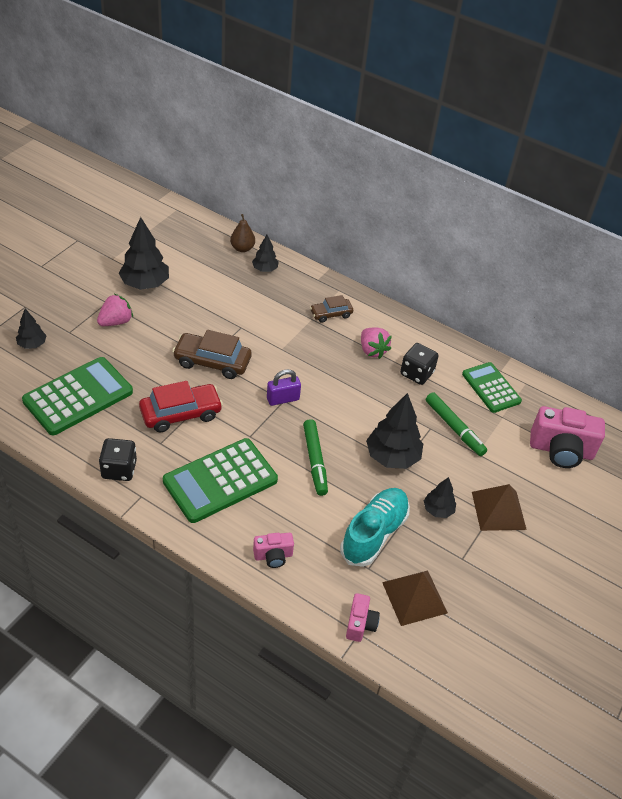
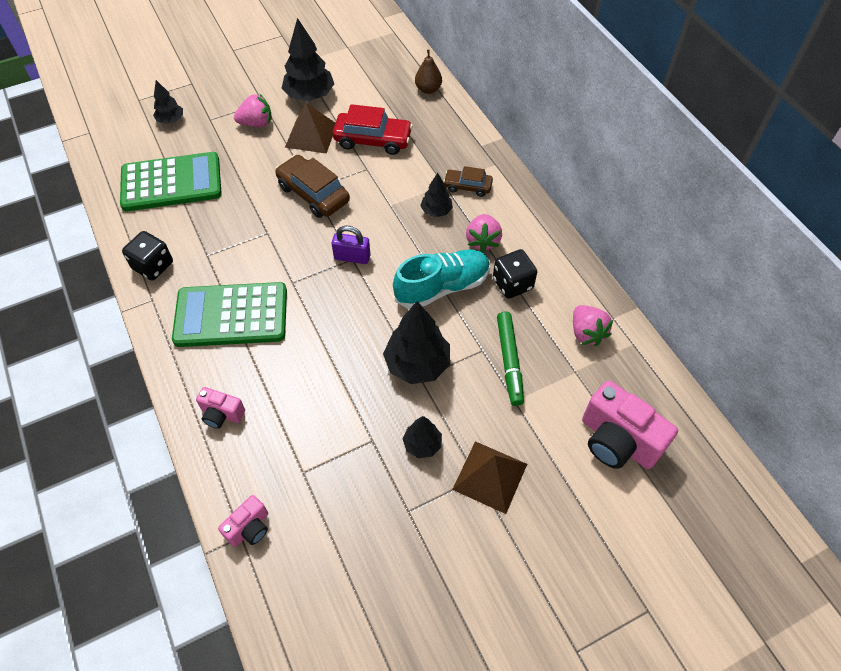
camera: 35 degrees right, 10 degrees up
(181, 413) = (246, 234): red car -> red car (373, 140)
(265, 269) = (434, 117): black tree -> black tree (436, 211)
(315, 461) = (335, 334): green marker -> none
(374, 534) = (336, 438): turquoise shoe -> turquoise shoe (442, 287)
(414, 597) = (325, 528): brown pyramid -> brown pyramid (311, 135)
(491, 388) = (586, 333): green calculator -> pink strawberry

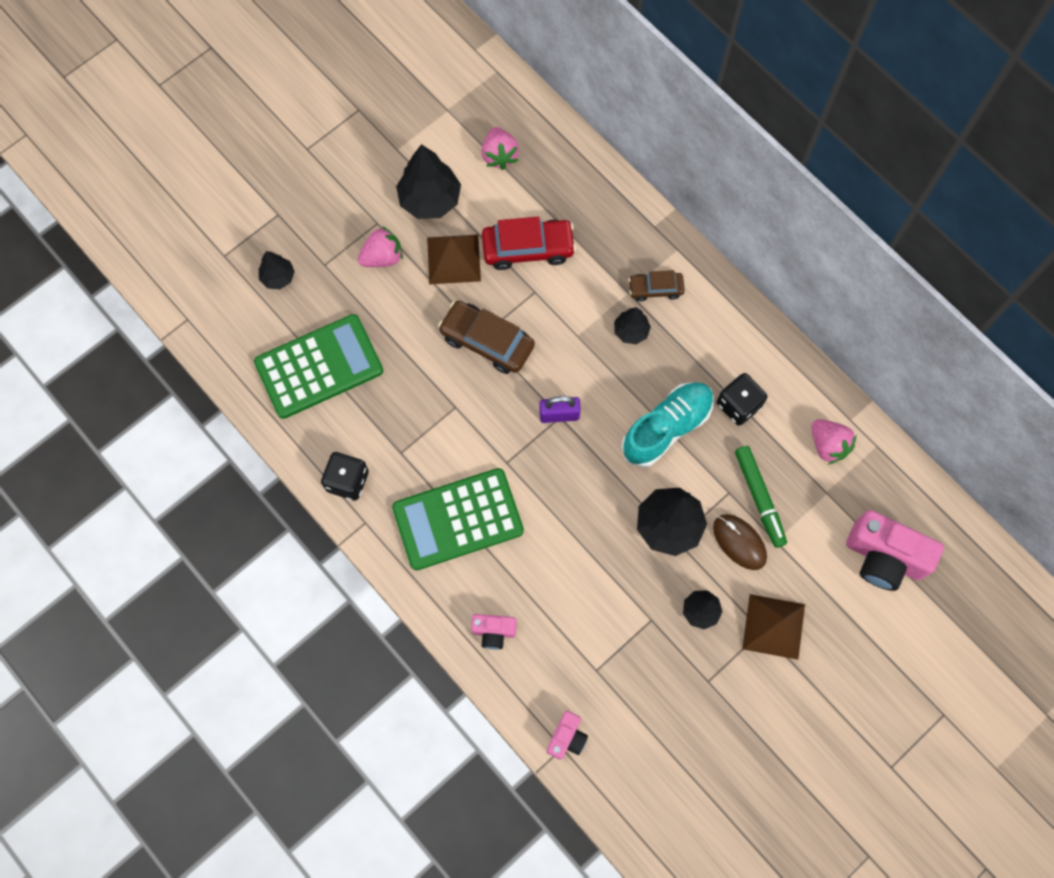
camera: 15 degrees left, 15 degrees up
(428, 89) = (568, 156): brown pear -> none
(479, 394) = (739, 542): none -> brown mouse
(482, 241) = (692, 358): pink strawberry -> pink strawberry (499, 155)

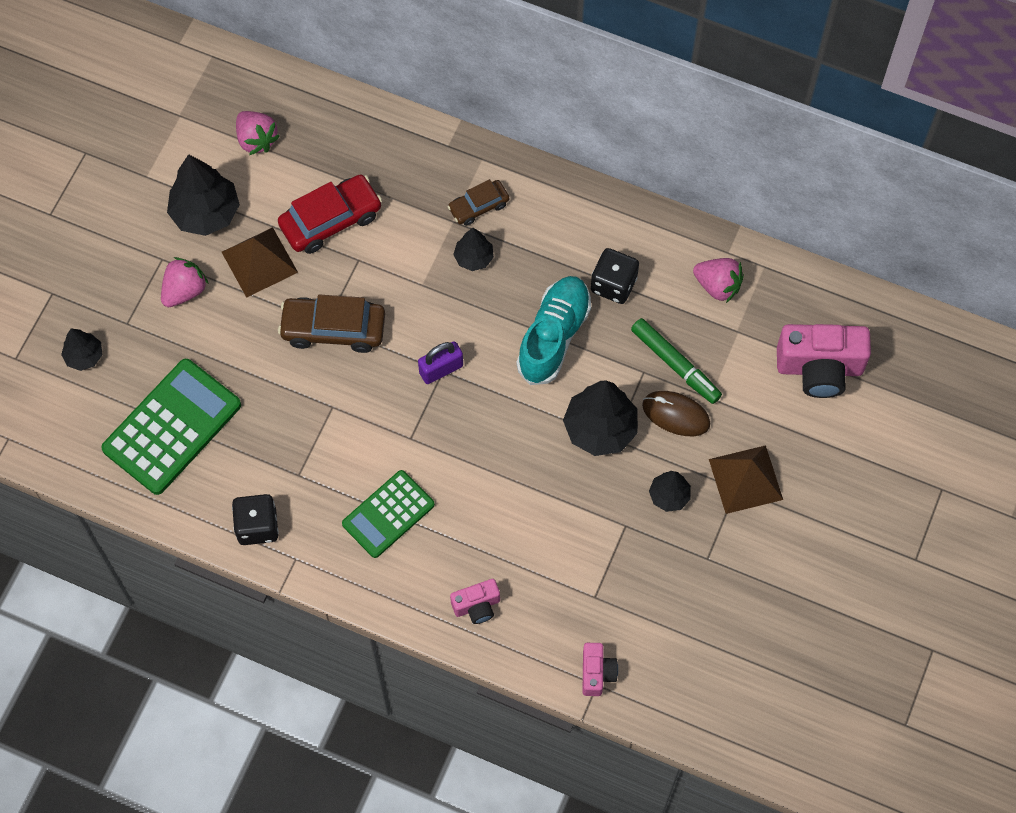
camera: 25 degrees left, 5 degrees down
(458, 519) = (388, 514): green calculator -> green calculator, size x0.64

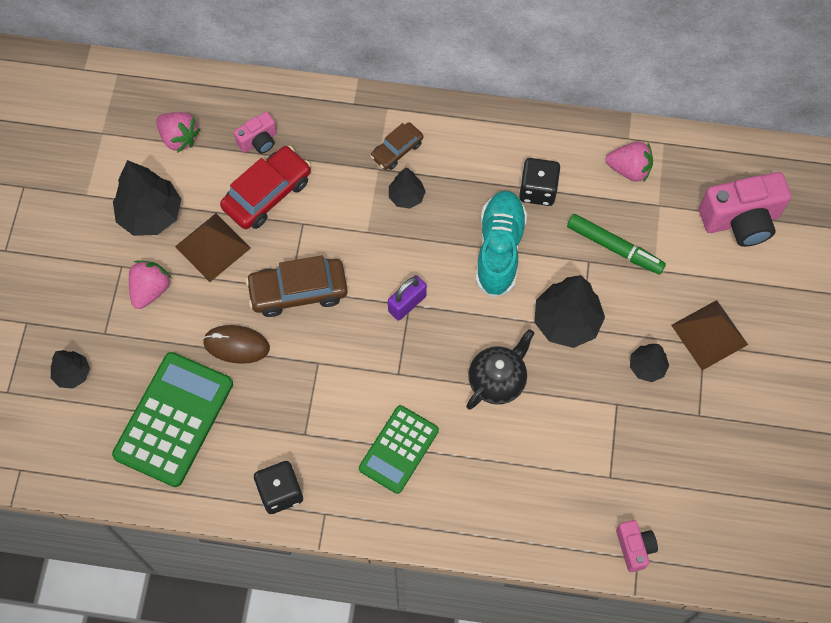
camera: 15 degrees left, 0 degrees up
(477, 606) = (506, 514): pink camera -> pink camera (259, 141)
(510, 471) = (497, 380): none -> black teapot
(676, 414) = (629, 292): brown mouse -> brown mouse (236, 345)

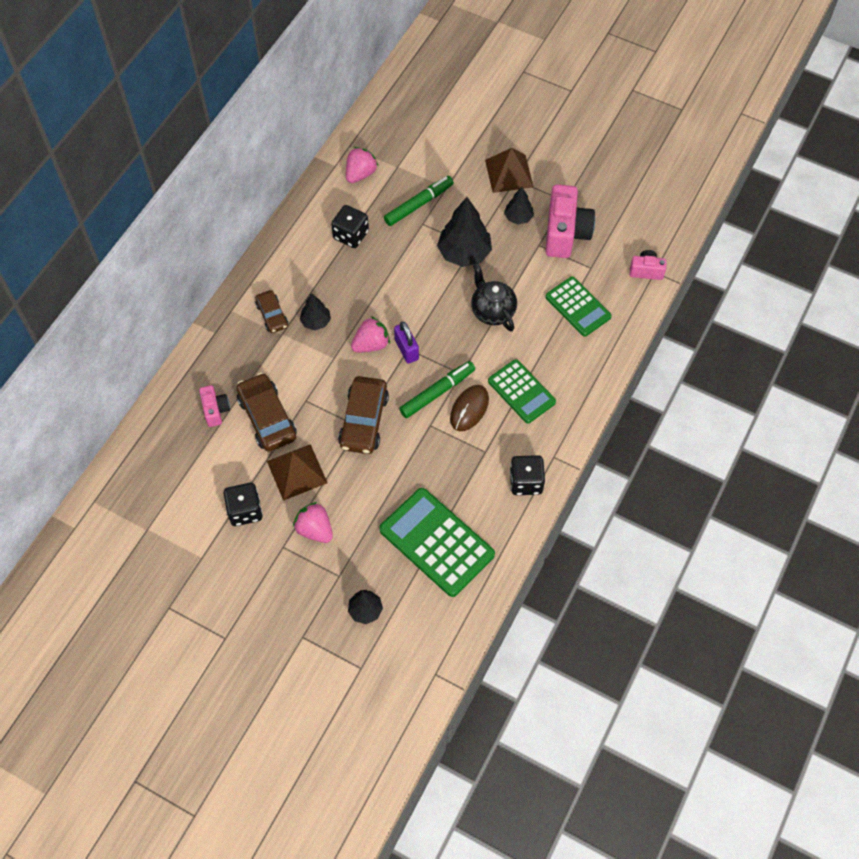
camera: 70 degrees left, 5 degrees down
(151, 214) = (245, 511): black tree -> black dice
(179, 138) = (182, 469): pink strawberry -> pink strawberry (371, 344)
(236, 345) = (391, 478): brown mouse -> brown mouse (469, 409)
(267, 194) = (267, 418): red car -> brown car
(363, 356) = (437, 392): none -> green marker
(499, 249) = (388, 275): turquoise shoe -> none
(544, 479) = (578, 307): none -> green calculator
(741, 220) = (431, 124): pink camera -> pink camera (565, 233)

